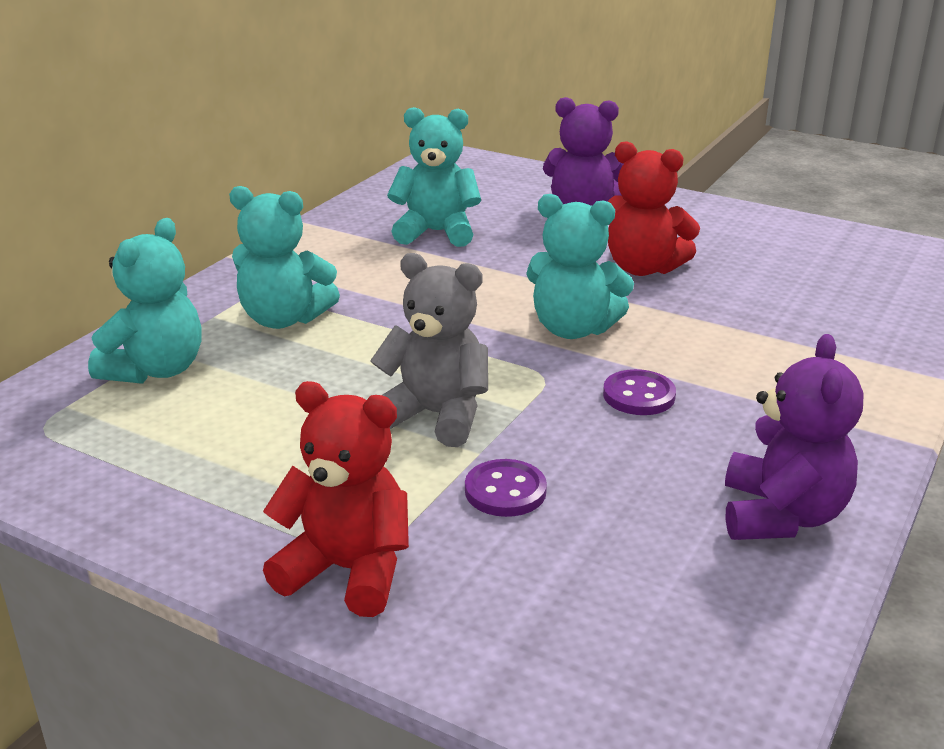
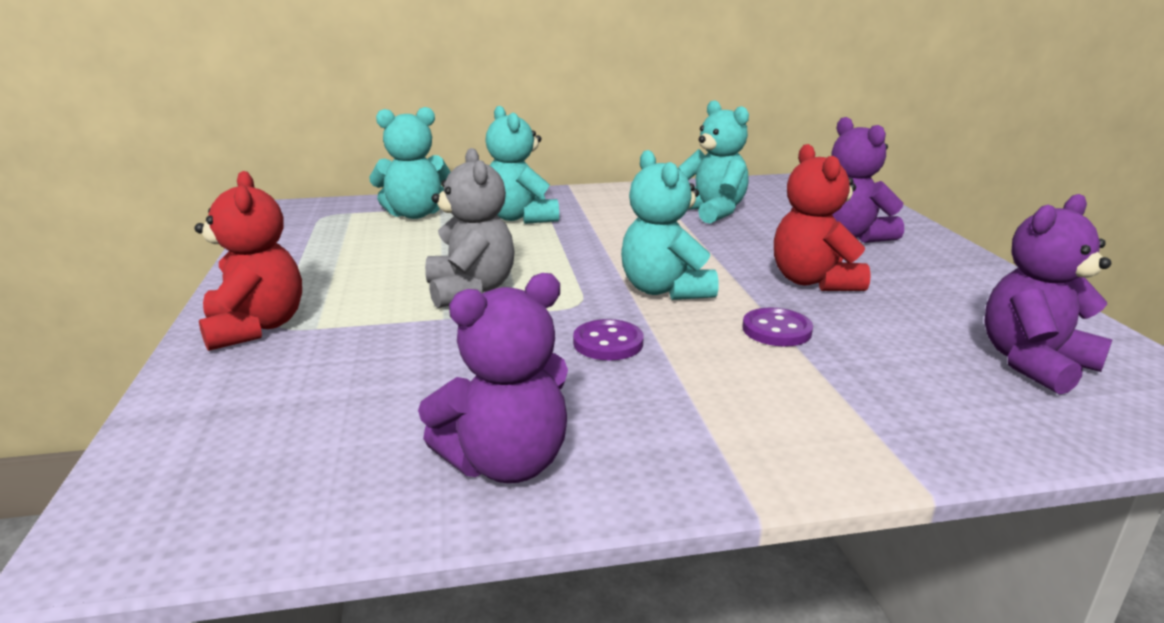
camera: 50 degrees right, 5 degrees down
(505, 491) = (403, 341): purple button -> purple button (776, 330)
(852, 270) = (1033, 363): none -> purple teddy bear

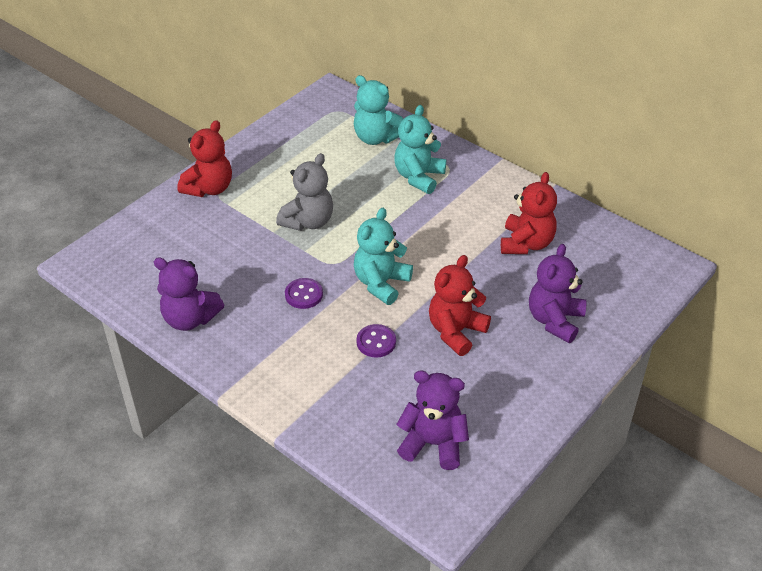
camera: 50 degrees right, 20 degrees up
(711, 212) = (526, 243): turquoise teddy bear -> red teddy bear

